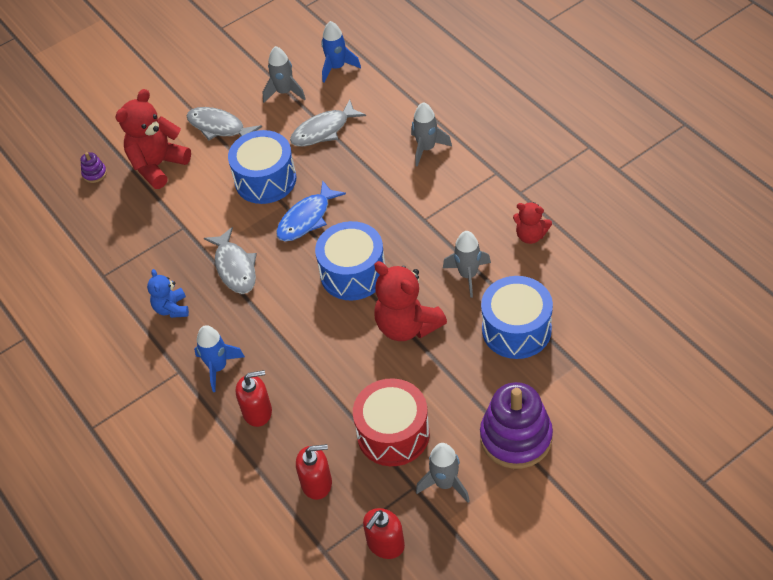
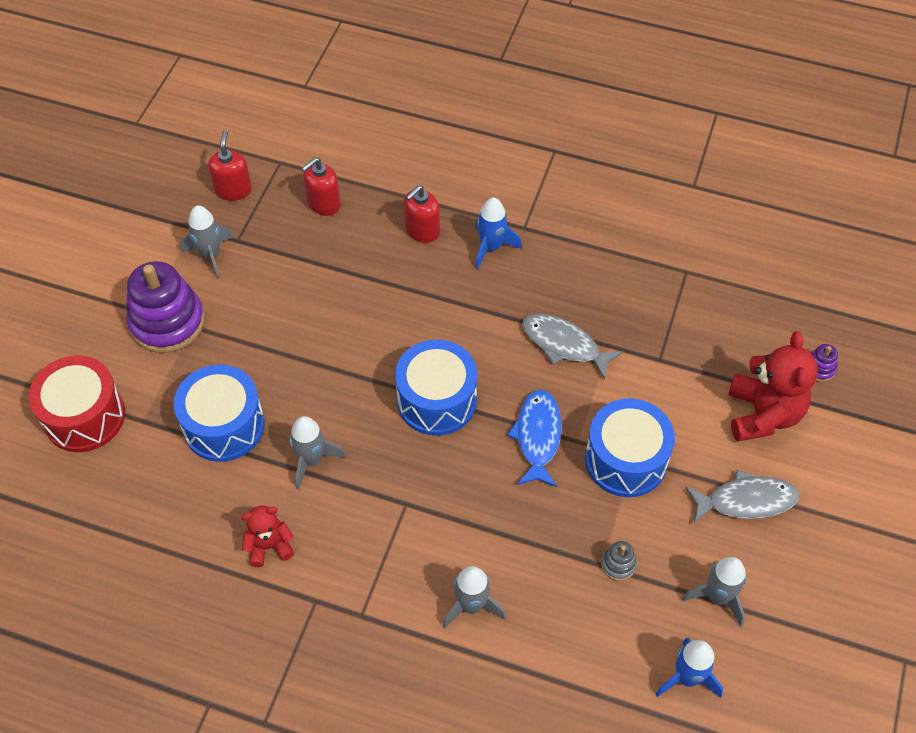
camera: 140 degrees right, 5 degrees up
(172, 308) = (586, 275): blue teddy bear -> none
(323, 130) = (618, 564): grey fish -> grey stacking toy
(393, 434) = (284, 271): red drum -> red drum (84, 416)
(407, 326) = (340, 374): red teddy bear -> none

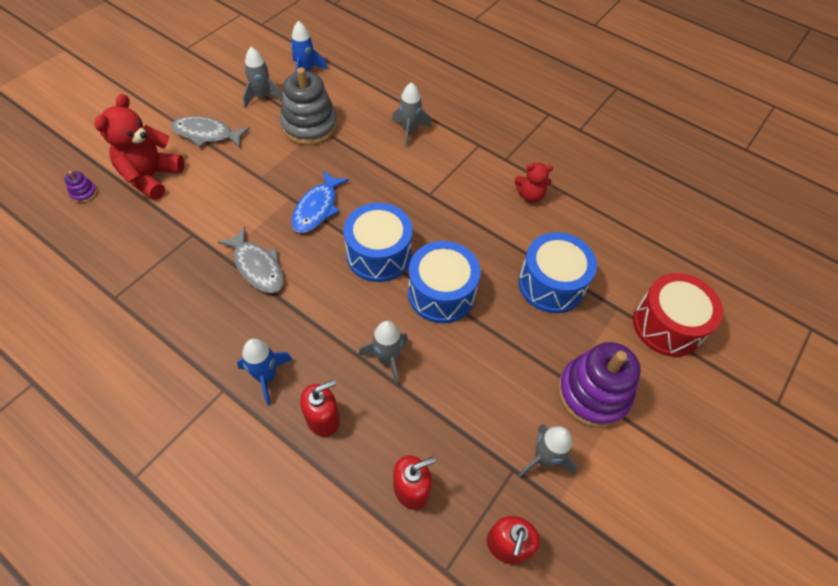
camera: 165 degrees left, 0 degrees up
(312, 460) = (488, 239): grey rocket -> grey rocket (387, 359)
(618, 564) = (309, 126): grey stacking toy -> grey stacking toy, size x2.40
(626, 460) = (266, 177): blue drum -> blue drum (441, 293)

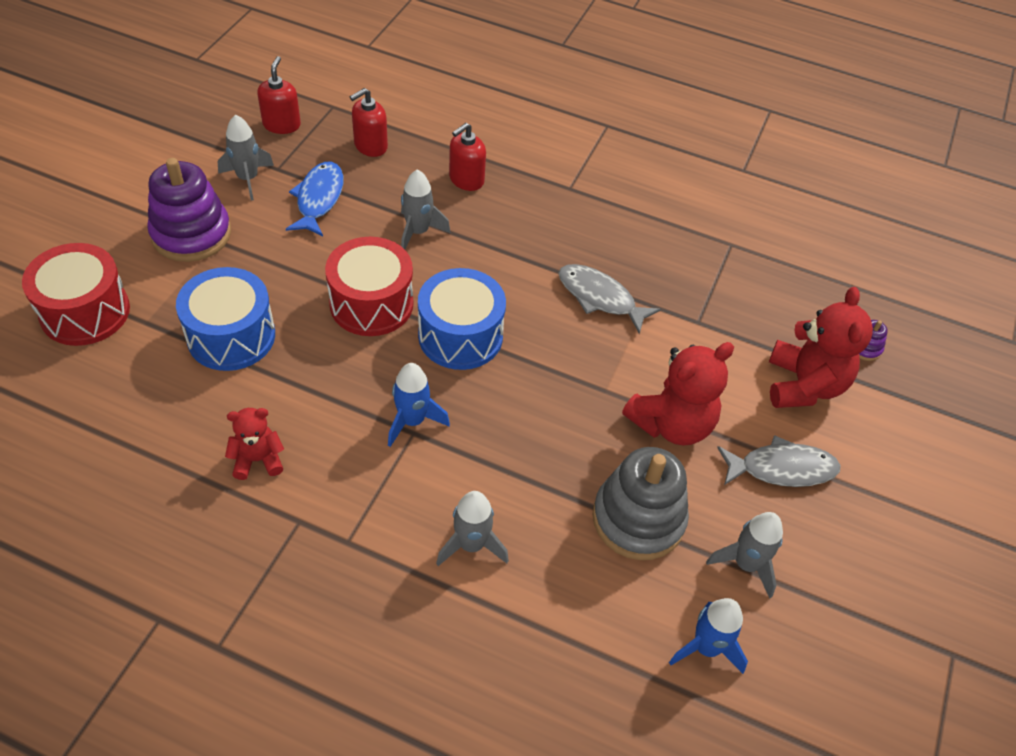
camera: 165 degrees right, 5 degrees down
(258, 170) = (671, 424): none -> red teddy bear
(266, 376) = (534, 202): blue rocket -> blue rocket (412, 421)
(317, 208) = (563, 382): blue fish -> blue fish (319, 199)
(441, 293) = (371, 303): blue drum -> red drum

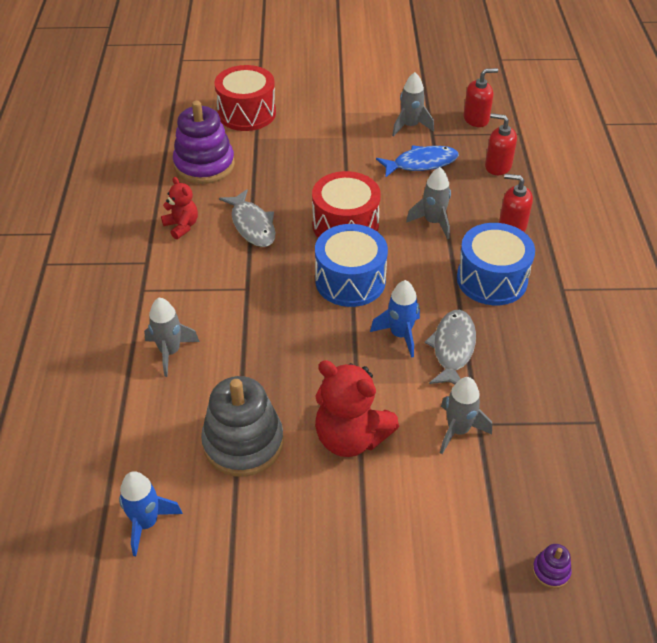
camera: 70 degrees right, 5 degrees down
(191, 234) = (341, 124): purple stacking toy -> purple stacking toy (204, 165)
(231, 336) = (270, 175): blue drum -> blue drum (491, 279)
(412, 421) = (256, 284): blue rocket -> blue rocket (400, 335)
(745, 564) = (237, 530): grey rocket -> grey rocket (458, 430)
(782, 468) = (352, 533): grey fish -> grey fish (252, 225)
(803, 385) = (462, 527): red teddy bear -> none

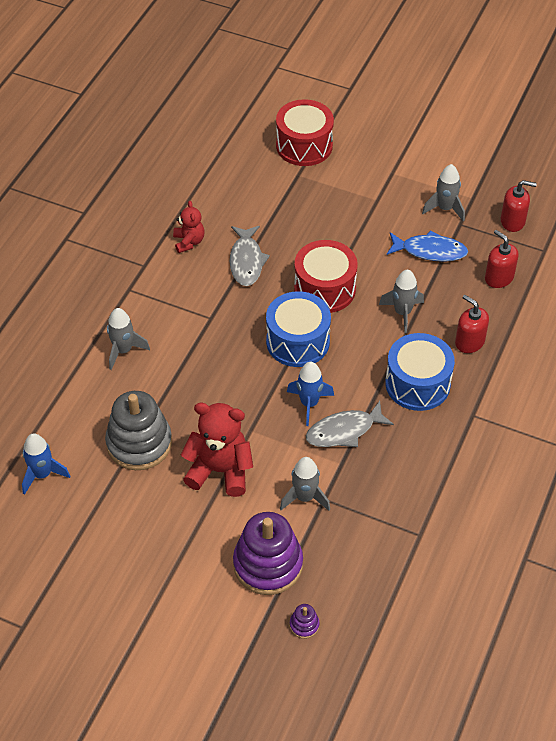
camera: 25 degrees right, 5 degrees up
(204, 165) = (238, 188): purple stacking toy -> purple stacking toy (268, 564)
(351, 437) = (220, 470): red teddy bear -> red teddy bear turned 135 degrees clockwise
(452, 348) = (344, 431): grey fish -> grey fish turned 150 degrees counterclockwise

